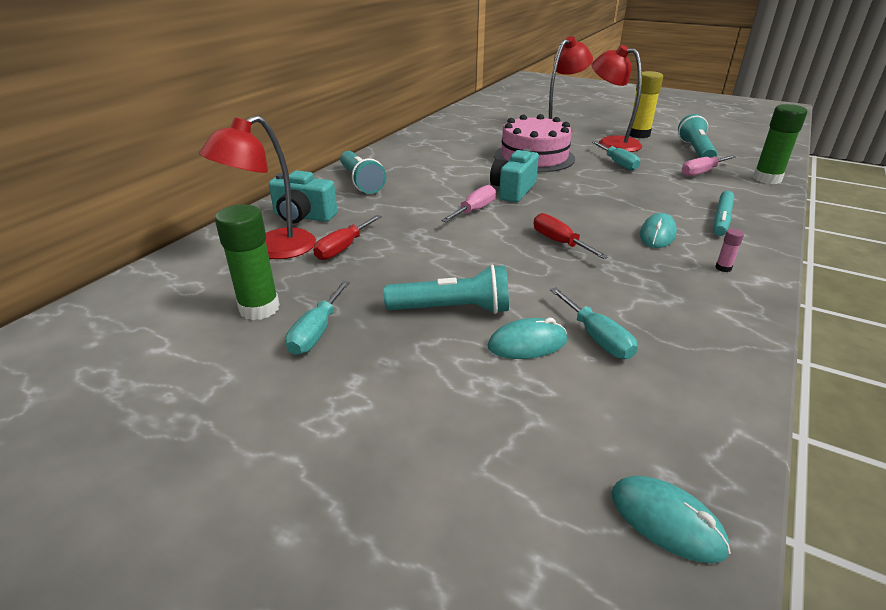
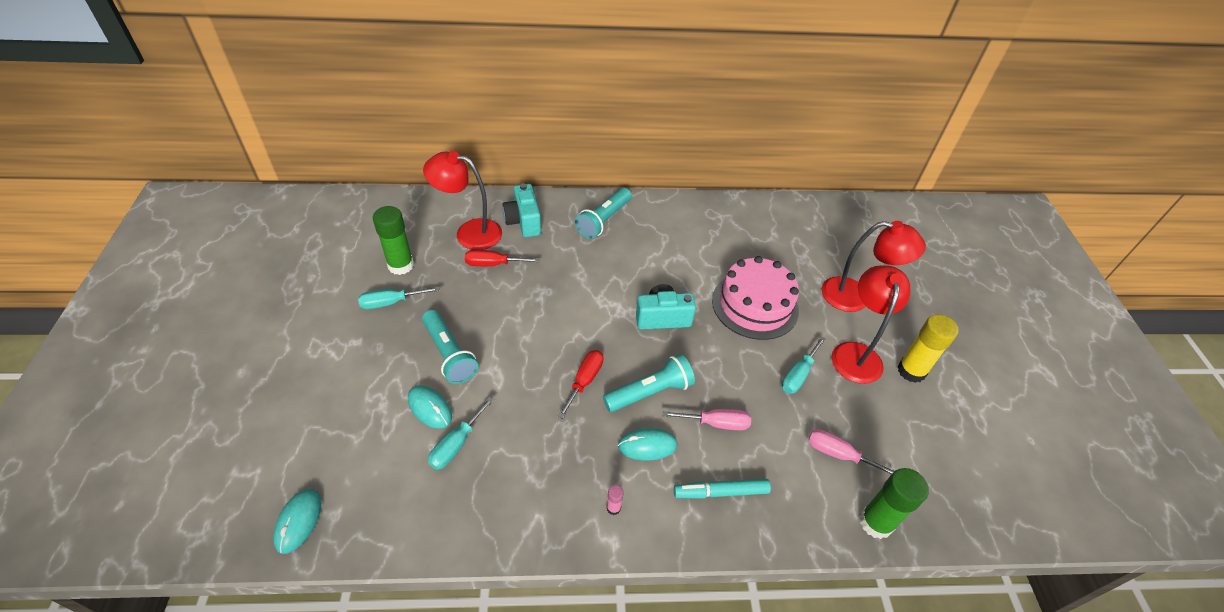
camera: 55 degrees right, 15 degrees up
(474, 210) = (603, 308): pink screwdriver -> pink screwdriver (716, 423)
(695, 151) = (907, 436): turquoise flashlight -> turquoise flashlight (650, 392)

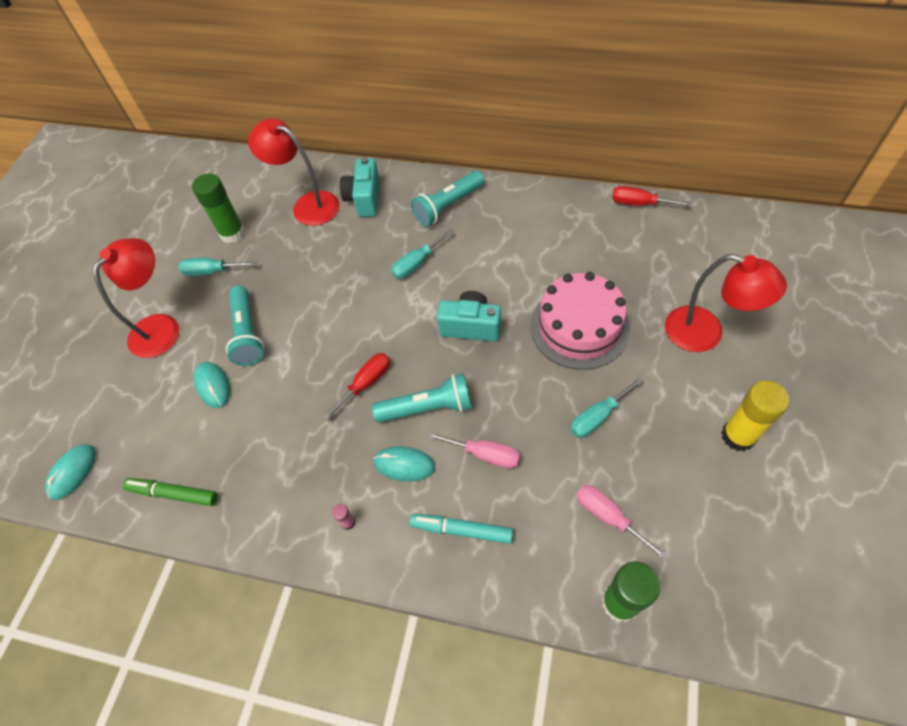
camera: 25 degrees right, 10 degrees up
(423, 519) = (173, 494): none -> green marker
(456, 444) = (225, 427): turquoise screwdriver -> turquoise screwdriver (417, 263)
(493, 264) = (319, 243): red screwdriver -> red screwdriver (639, 203)
(856, 353) = (678, 403): red lamp -> red lamp (161, 327)

